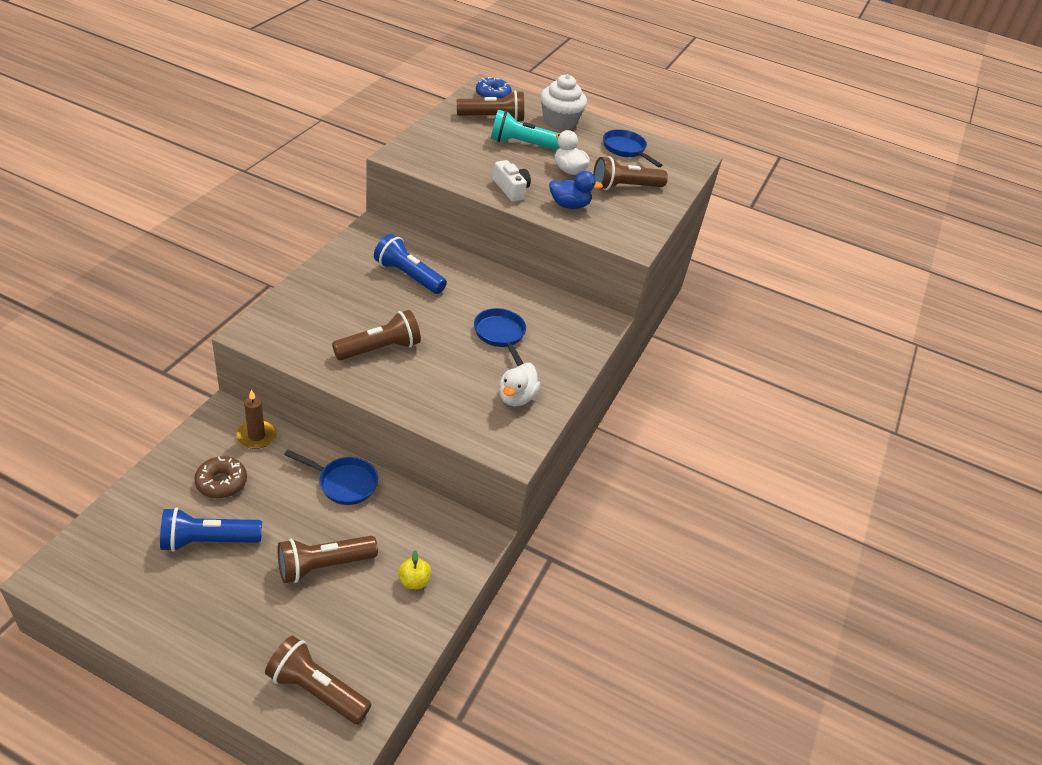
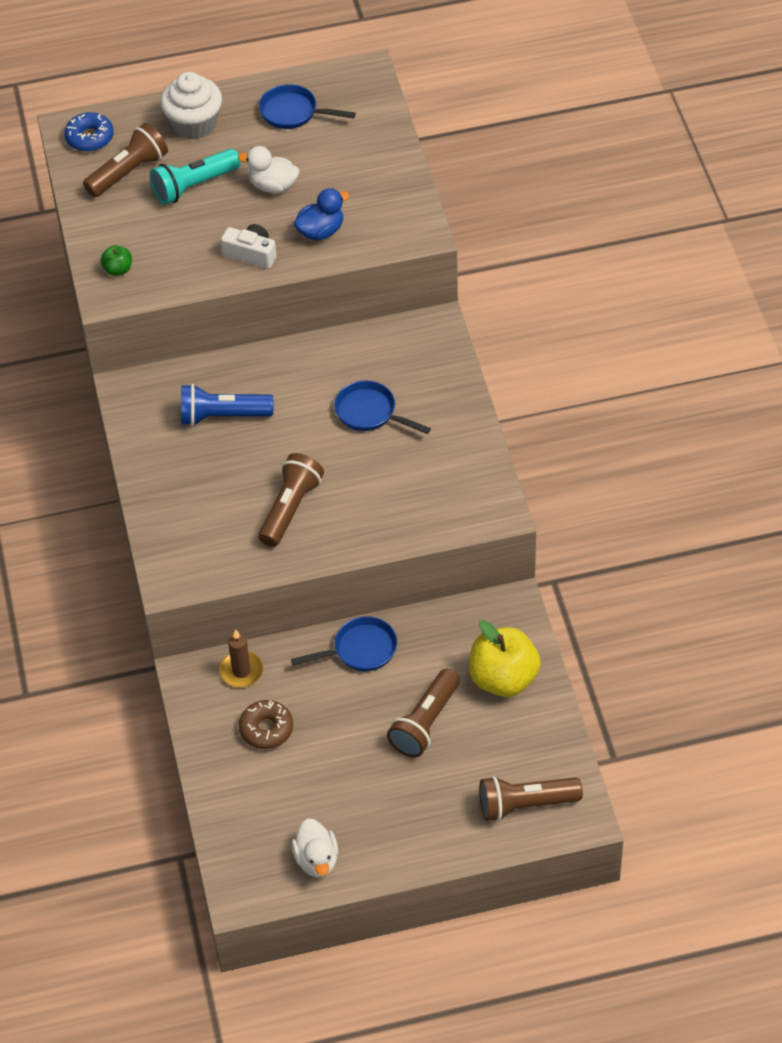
camera: 30 degrees left, 10 degrees up
(208, 541) = (318, 777): blue flashlight -> none
(414, 581) = (503, 678): yellow apple -> yellow apple, size x2.15
(423, 149) = (118, 269): none -> green apple
(516, 397) = (448, 462): white duck -> white duck (317, 860)
(625, 187) = (343, 166): brown flashlight -> none

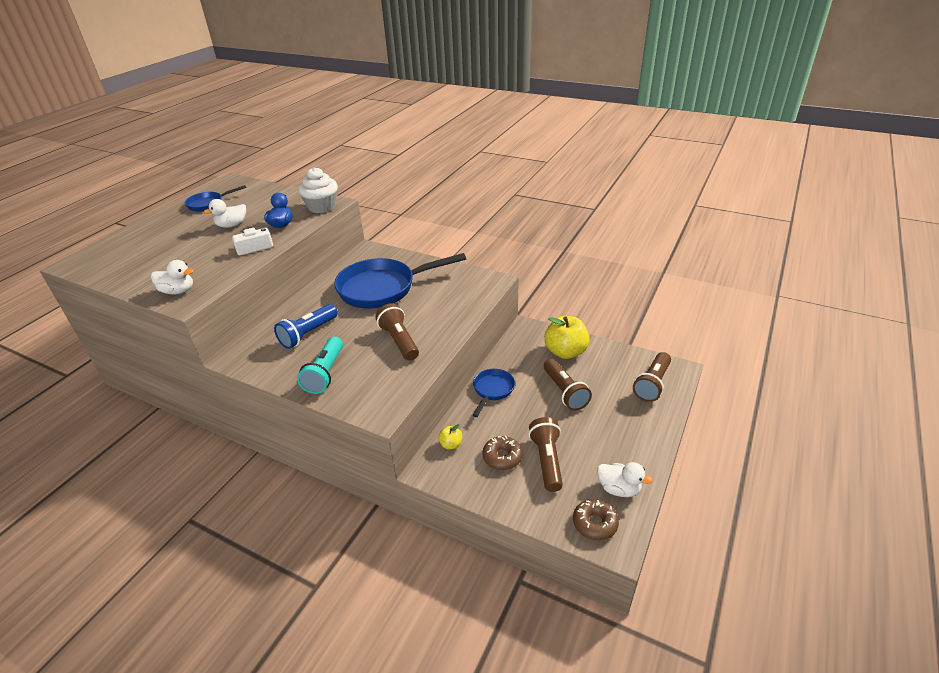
camera: 50 degrees left, 15 degrees down
(90, 138) = (90, 261): blue donut -> none
(118, 269) = (178, 291): green apple -> white duck
(128, 172) = (134, 259): brown flashlight -> brown flashlight (547, 460)
(194, 124) = (154, 229): white cupcake -> white cupcake (322, 207)
(194, 186) = (185, 245): turquoise flashlight -> turquoise flashlight (325, 373)
(241, 671) = (451, 444): brown candle -> yellow apple
(251, 863) = (595, 523): none -> brown donut
(370, 413) = (383, 288): blue pan -> blue pan, size x2.02

